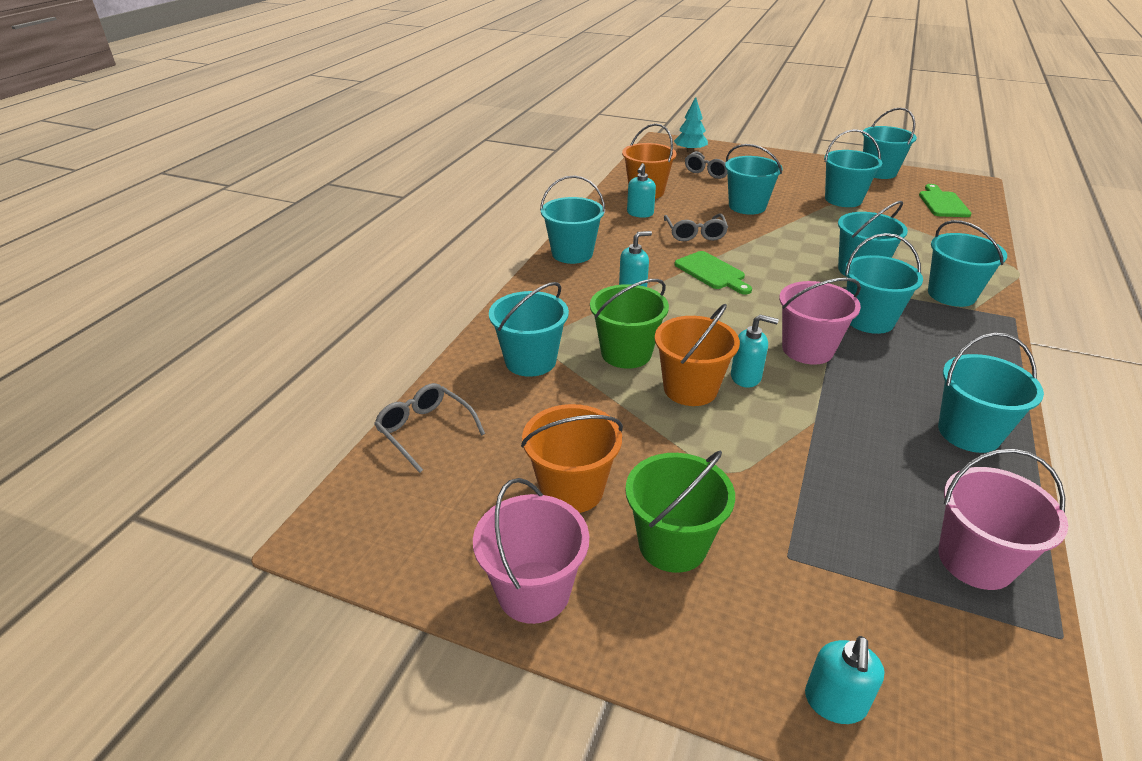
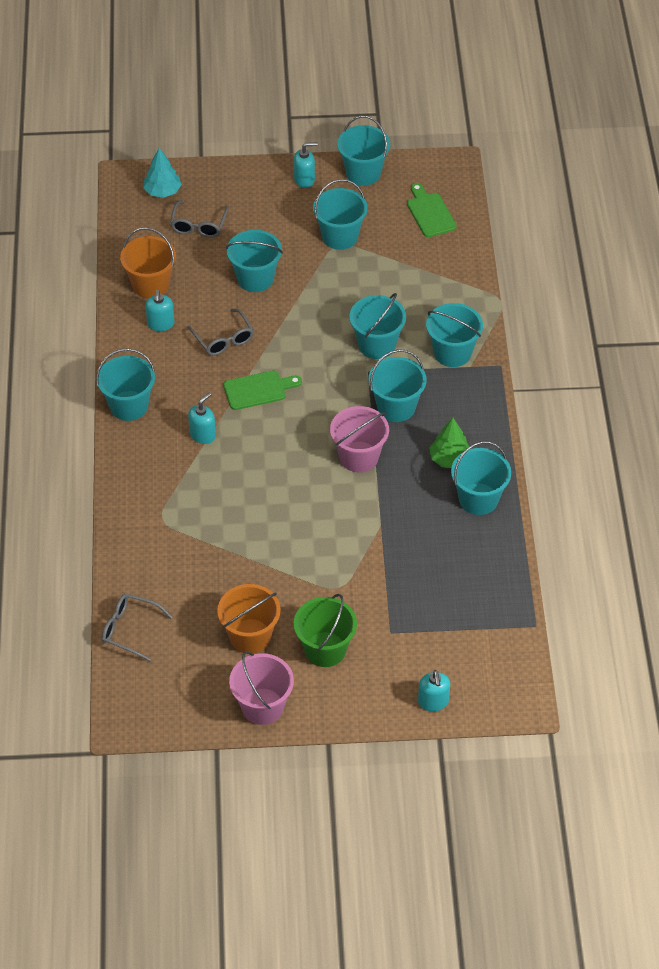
camera: 25 degrees left, 15 degrees up
(530, 361) = (164, 542): turquoise bucket -> none
(626, 353) = (230, 509): green bucket -> none
(690, 389) = (290, 526): orange bucket -> none
(712, 272) = (258, 390): green cutting board -> green cutting board turned 45 degrees counterclockwise
(746, 377) = (324, 501): turquoise soap dispenser -> turquoise soap dispenser (304, 179)
(931, 381) = (450, 459): none -> green tree
(975, 560) = (490, 595): pink bucket -> none

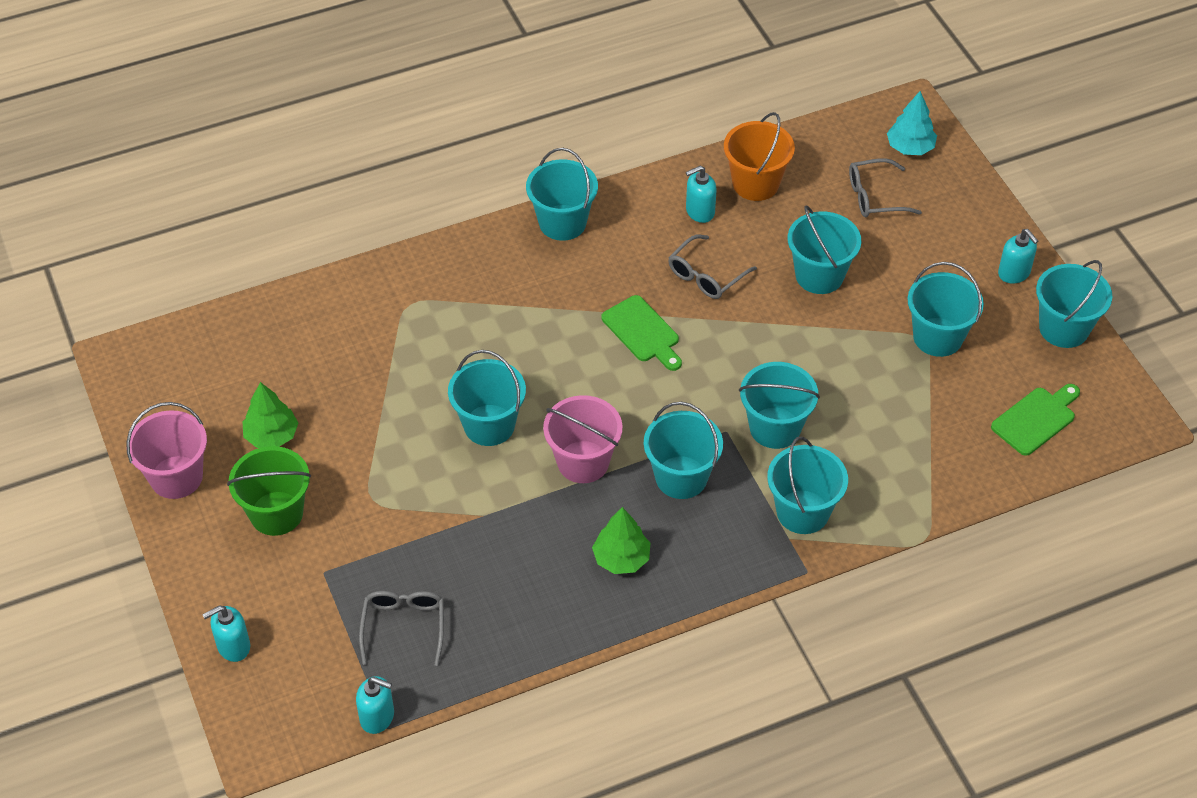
camera: 70 degrees right, 0 degrees up
(130, 629) = (245, 324): grey glasses -> grey glasses (404, 626)
(203, 435) = (549, 302): turquoise soap dispenser -> turquoise soap dispenser (377, 717)
(250, 636) = (272, 435): orange bucket -> green tree
(478, 499) = (569, 608): turquoise bucket -> turquoise bucket (489, 425)

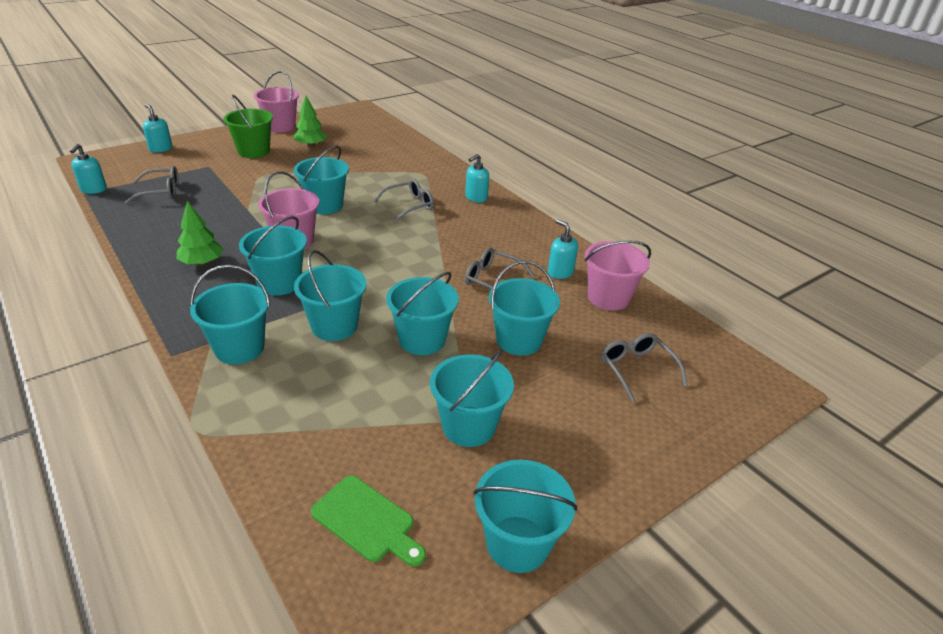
camera: 75 degrees right, 15 degrees down
(509, 330) = (409, 206): none -> grey glasses
(562, 222) = (516, 217): turquoise bucket -> turquoise bucket (422, 340)
(643, 332) = (423, 256): green cutting board -> none
(755, 183) = (608, 298): orange bucket -> pink bucket
(910, 147) = (720, 390): turquoise tree -> none
(1014, 273) = (586, 488): turquoise soap dispenser -> turquoise soap dispenser (476, 198)

